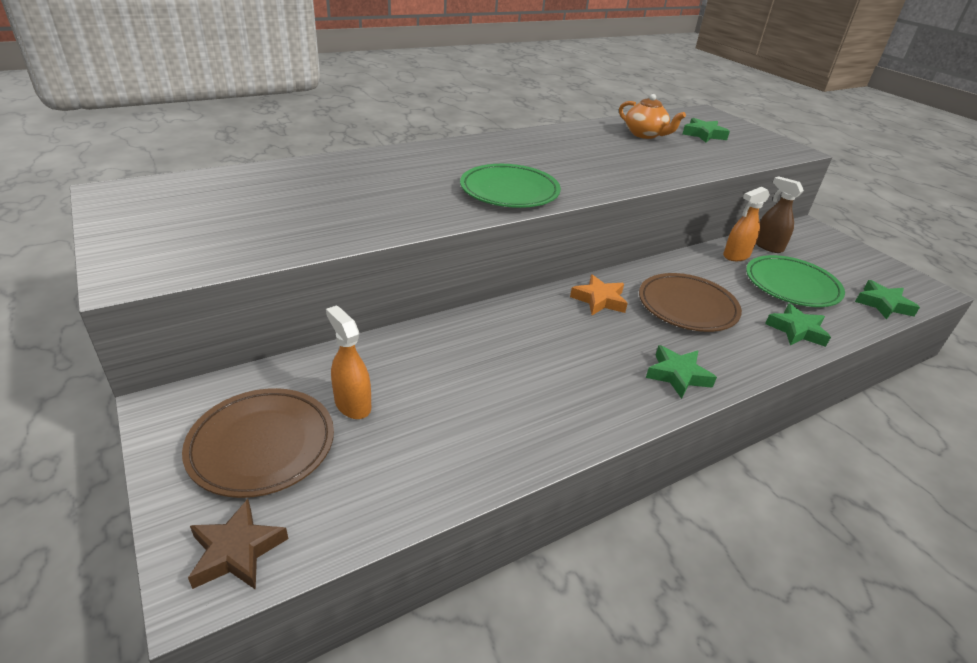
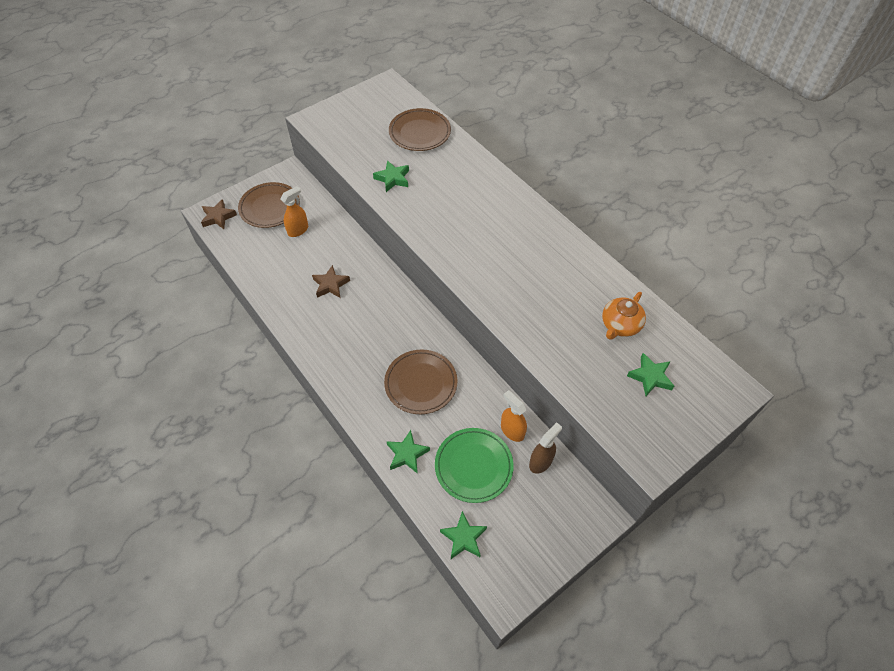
camera: 85 degrees right, 20 degrees up
(273, 184) = (419, 133): none -> brown plate
(503, 372) = (331, 285): none -> brown star
(509, 191) = (451, 238): green plate -> none
(599, 300) = (415, 330): orange star -> none
(677, 375) = (342, 370): green star -> green star (393, 179)

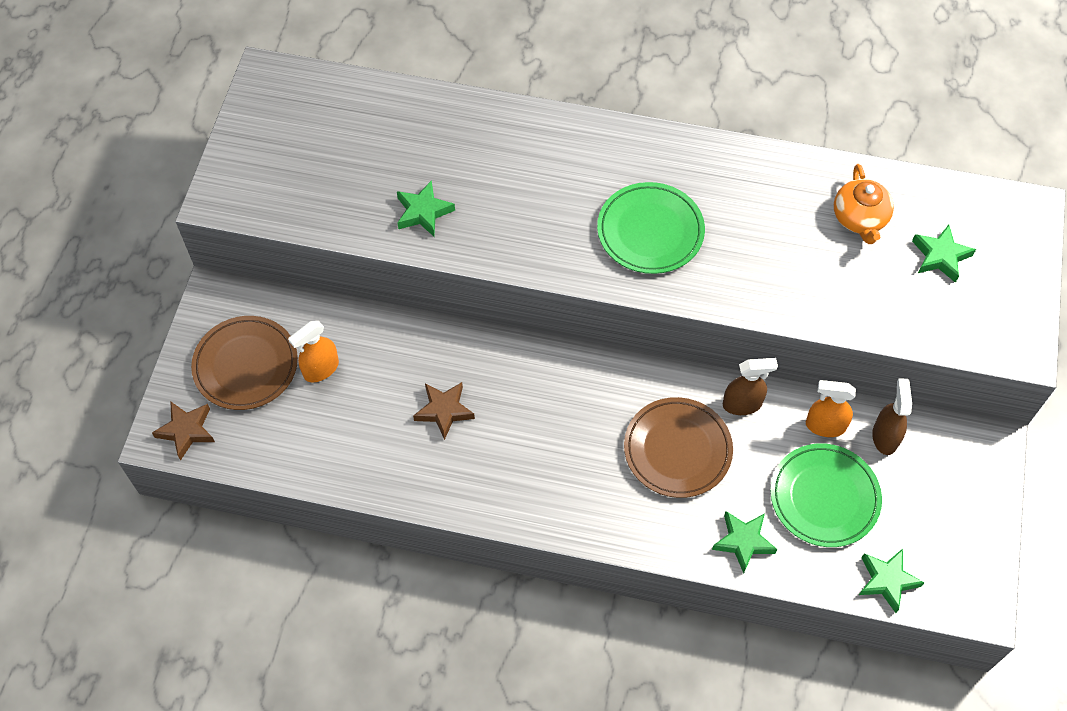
camera: 40 degrees left, 5 degrees up
(298, 230) = (321, 369): orange spray bottle -> orange spray bottle turned 135 degrees counterclockwise
(419, 133) = (389, 122): brown plate -> none
(478, 386) = (742, 404): none -> brown spray bottle
(494, 256) = (650, 231): none -> green plate

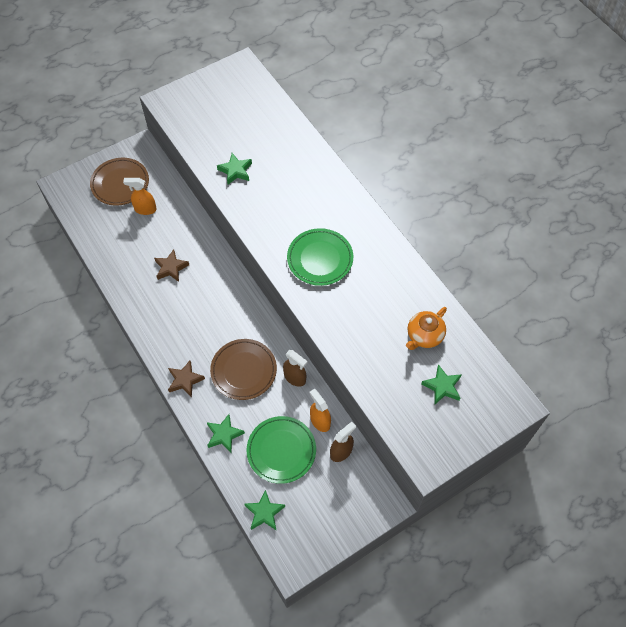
camera: 45 degrees right, 0 degrees up
(186, 431) = (71, 190): brown star -> brown star (185, 380)

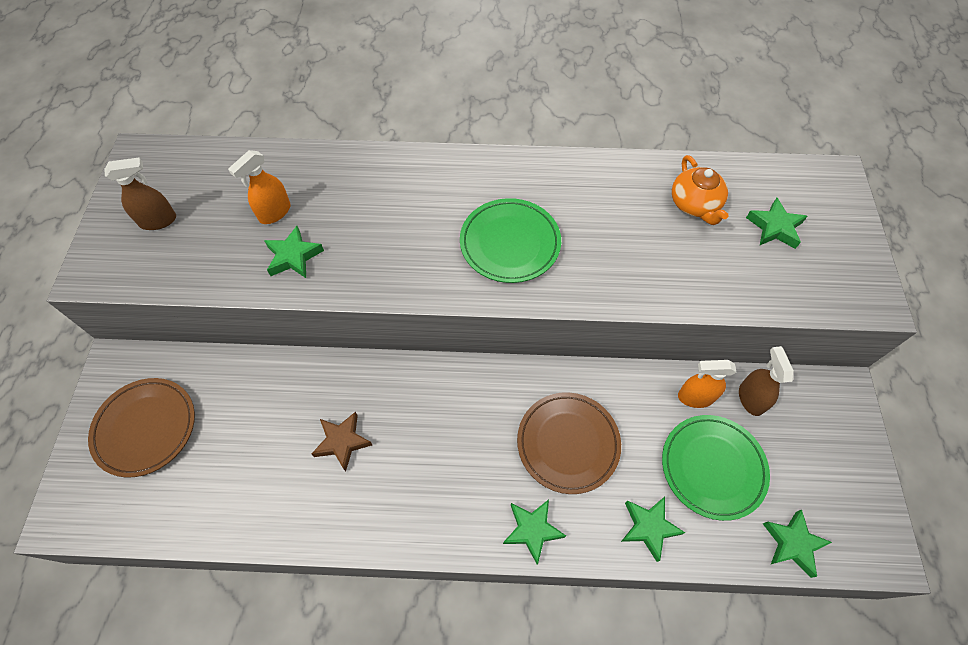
camera: 55 degrees left, 0 degrees up
(145, 209) = (219, 419): orange spray bottle -> orange spray bottle (274, 212)
(185, 380) = (532, 530): brown star -> green star
(295, 378) = (617, 389): brown spray bottle -> brown spray bottle (158, 221)

